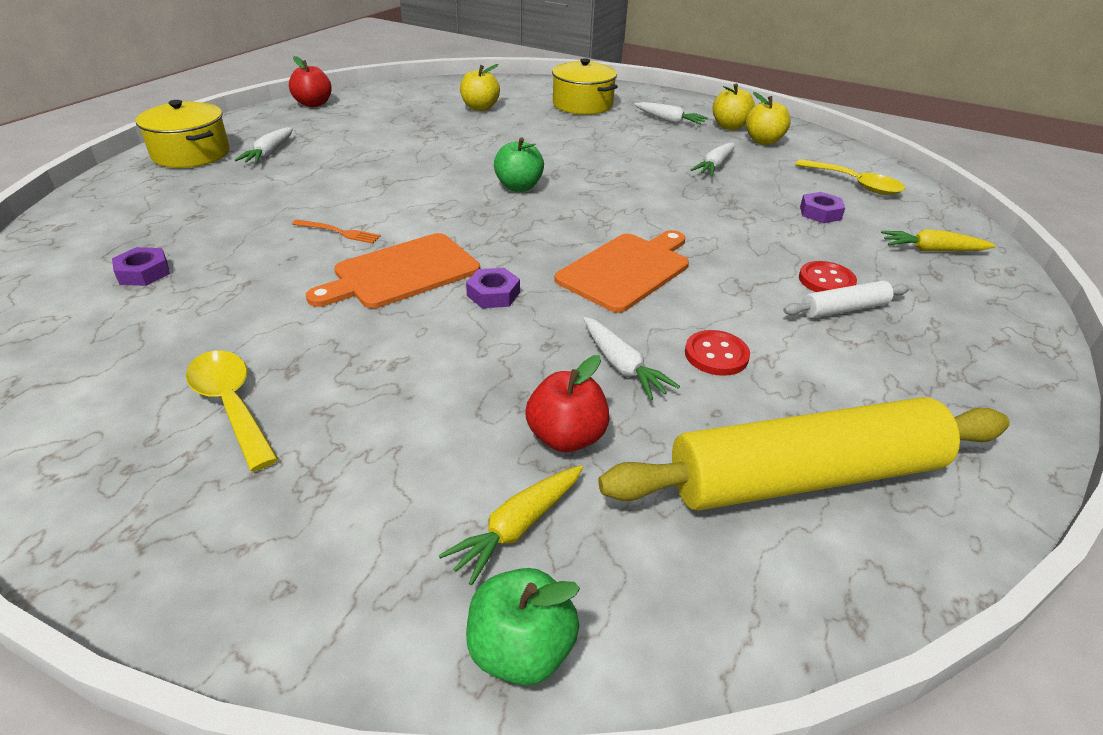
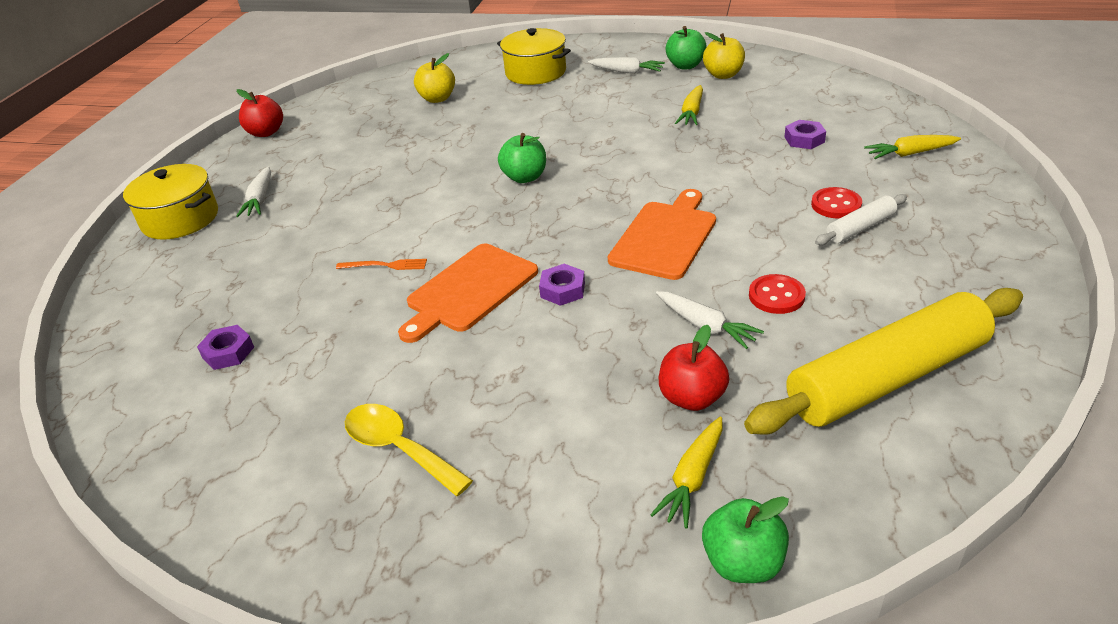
camera: 10 degrees left, 0 degrees up
(714, 166) = (692, 112): white carrot -> yellow carrot
(729, 126) = (685, 66): yellow apple -> green apple
(855, 184) = (822, 102): yellow spoon -> none

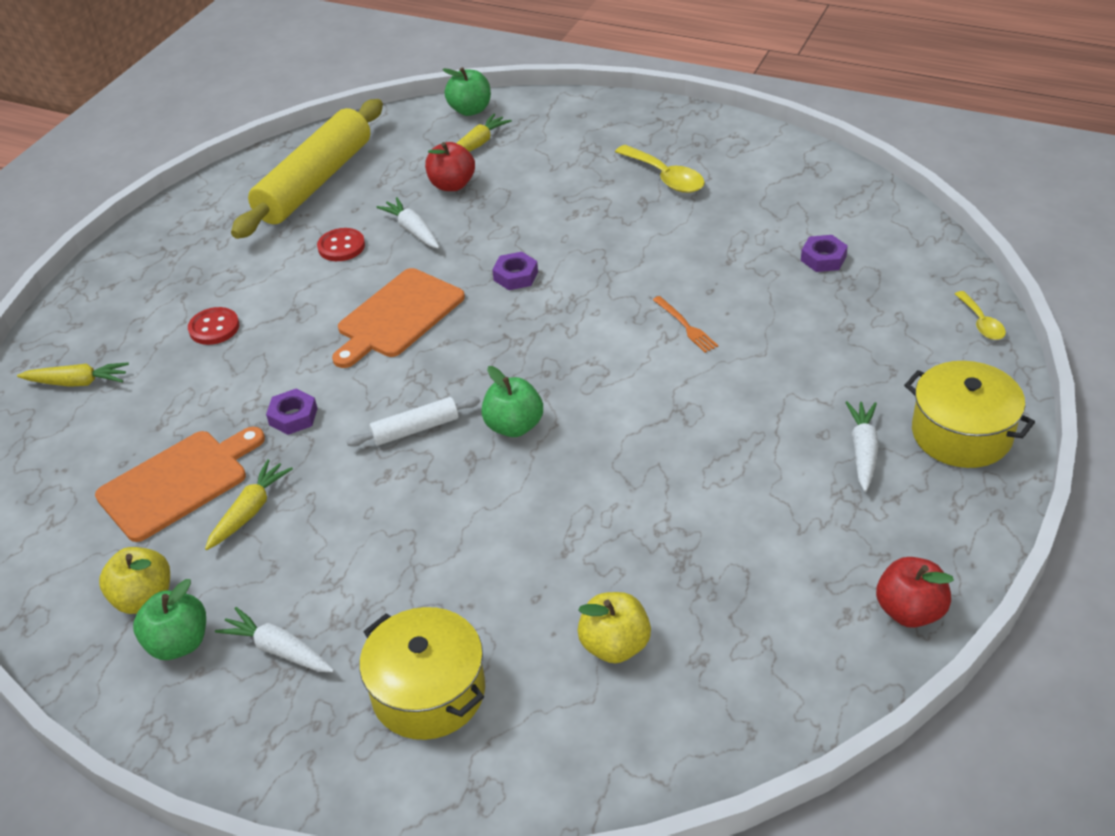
camera: 170 degrees left, 5 degrees up
(105, 305) = (981, 323): none -> yellow spoon
(385, 265) = (685, 326): orange fork -> orange fork turned 135 degrees counterclockwise
(468, 290) = (602, 287): orange cutting board -> orange cutting board (178, 482)
(804, 139) = (160, 427): purple nut -> purple nut (293, 416)
(860, 227) = (217, 299): white rolling pin -> white rolling pin (415, 429)
(887, 378) = (315, 182): yellow rolling pin -> yellow rolling pin turned 45 degrees counterclockwise

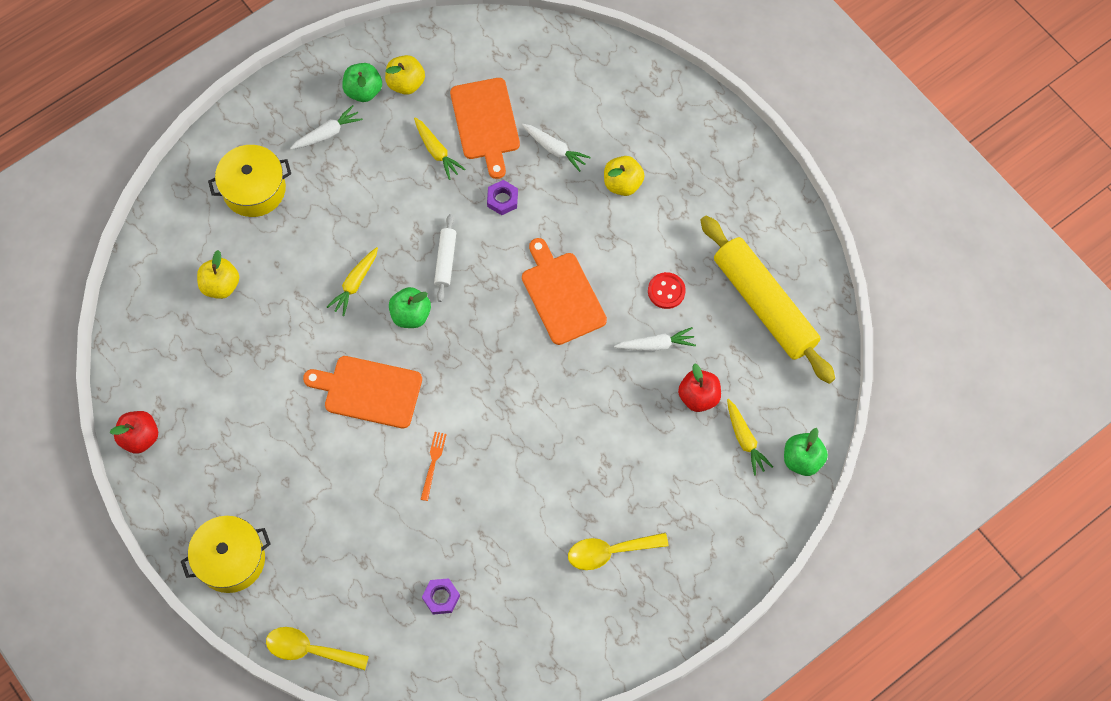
camera: 115 degrees right, 25 degrees up
(78, 382) = (616, 93): yellow carrot -> yellow carrot (355, 284)
(214, 328) = (622, 183): red button -> yellow apple
(515, 276) = (557, 386): purple nut -> none
(645, 416) = (368, 391): none -> orange cutting board
(685, 326) = (433, 463): orange fork -> orange fork turned 105 degrees clockwise
(863, 451) = (257, 494): white carrot -> white carrot (555, 149)
(981, 323) = (309, 650): yellow spoon -> yellow spoon, size x1.64

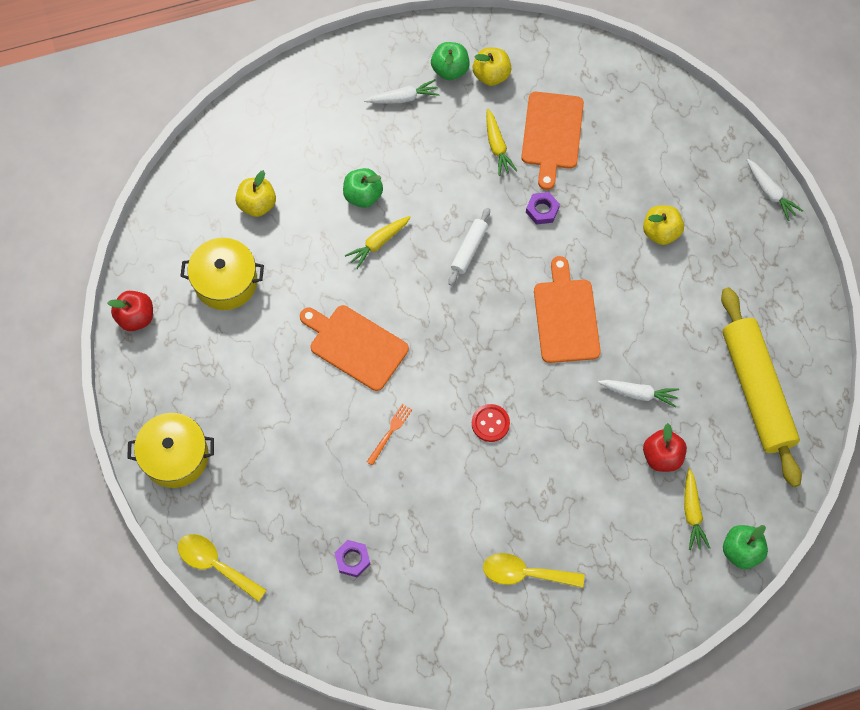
camera: 20 degrees right, 0 degrees up
(254, 189) = (319, 127): yellow pot -> yellow pot (226, 281)
(411, 315) = (419, 288): green apple -> green apple (363, 195)
(555, 149) = (608, 180): white carrot -> white carrot (770, 193)
(666, 291) = (666, 346): red button -> red button (490, 423)

